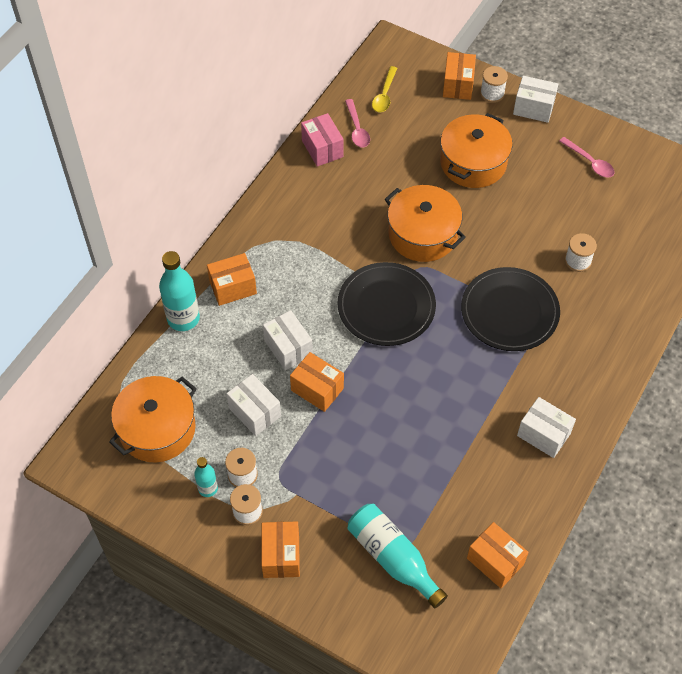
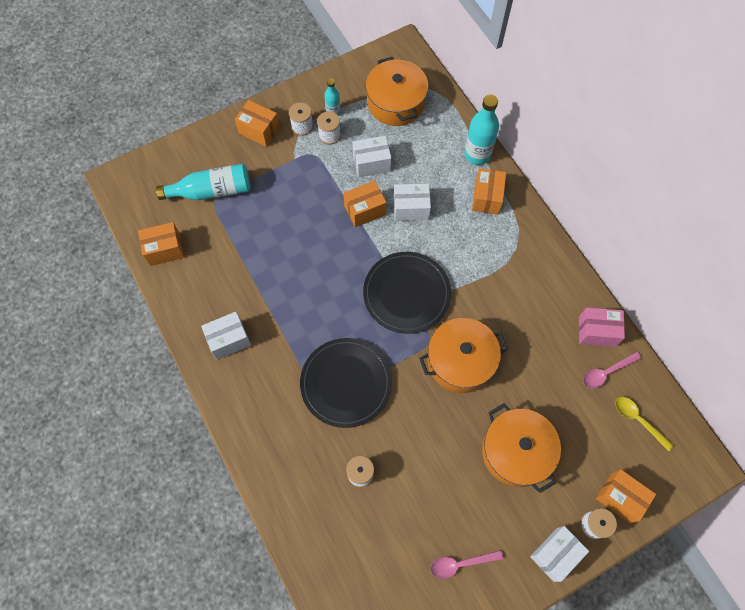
camera: 120 degrees right, 10 degrees up
(357, 129) = (606, 372): pink spoon -> pink spoon turned 45 degrees counterclockwise

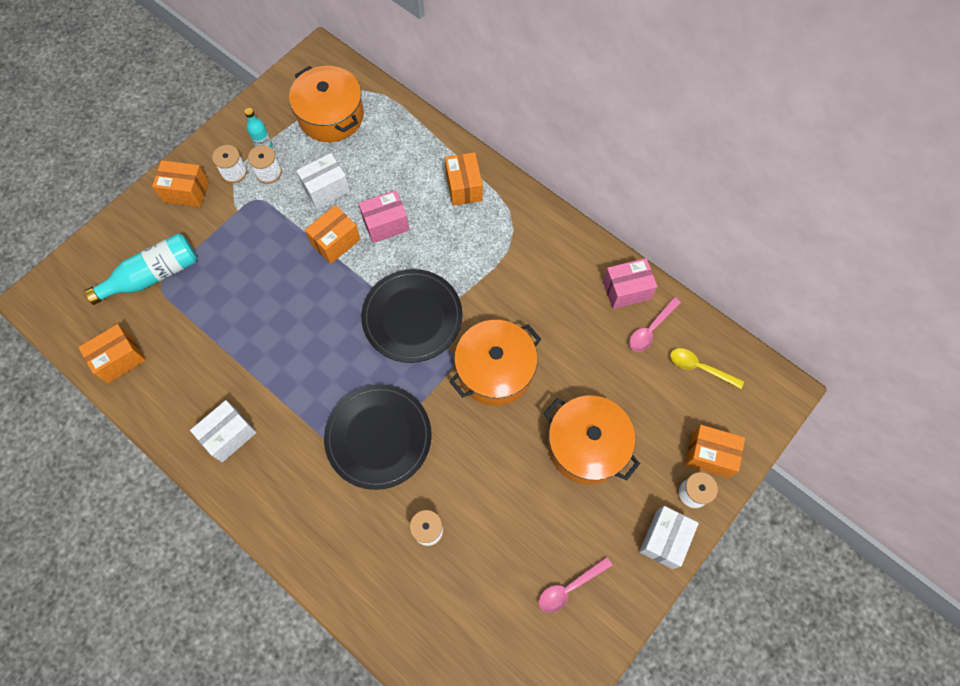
camera: 20 degrees left, 0 degrees up
(411, 208) = (386, 224): white box -> pink box
(477, 154) = (438, 144): turquoise bottle -> none

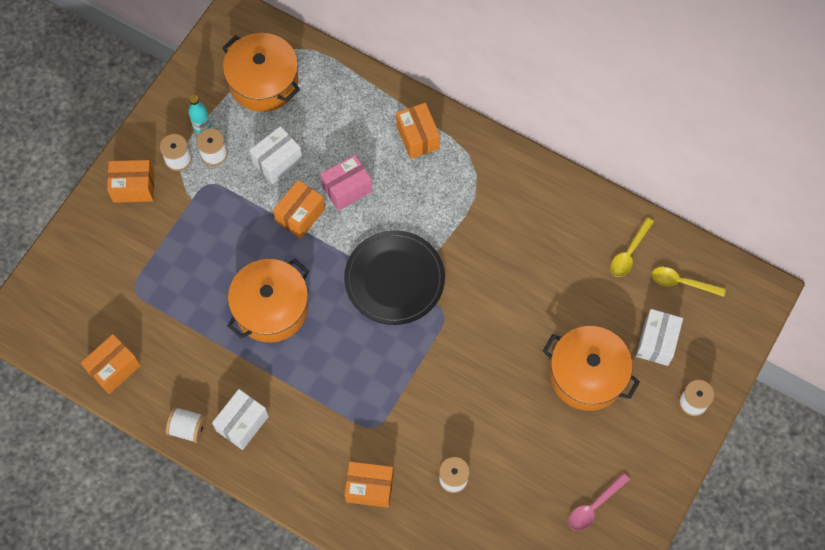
camera: 10 degrees left, 0 degrees up
(153, 275) = (124, 280): turquoise bottle -> none
(175, 431) = (188, 428): none -> white spool
(378, 437) = (387, 401): black plate -> none
(495, 370) = (486, 317): orange pot -> orange pot (271, 308)
(626, 290) = (599, 217): pink box -> none
(650, 329) = (629, 253): pink spoon -> yellow spoon
(664, 539) = (673, 448): white box -> white box (656, 342)
(709, 455) = (703, 364): orange box -> orange box (369, 488)

